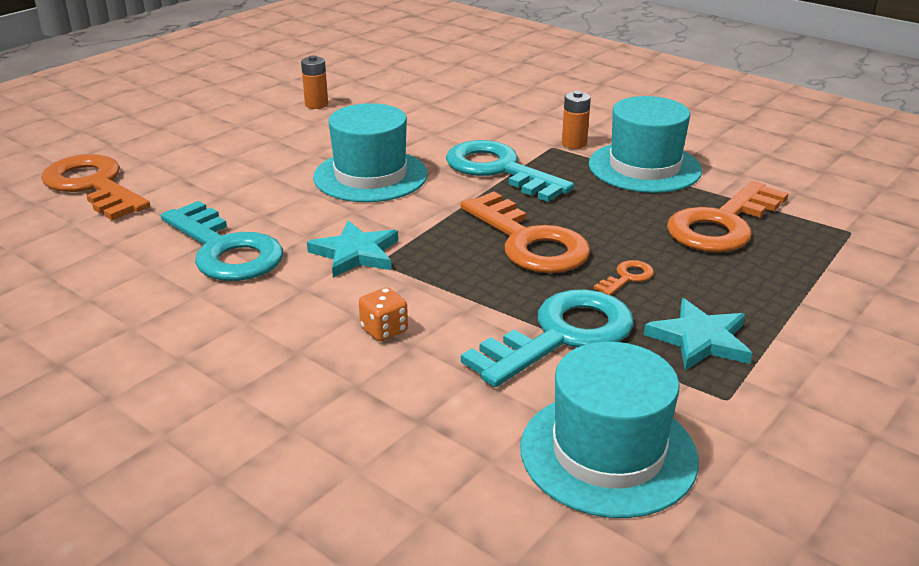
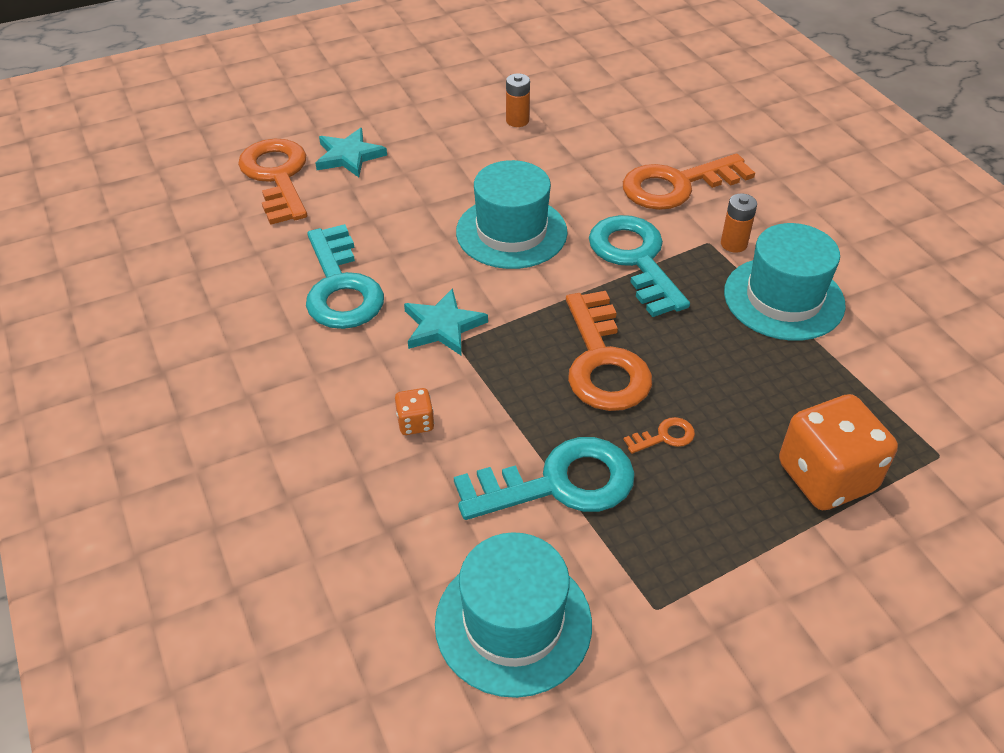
camera: 25 degrees right, 15 degrees up
(700, 339) = (680, 534): turquoise star -> turquoise star (349, 156)
(722, 224) = (808, 401): orange key -> orange key (676, 185)
(781, 268) = (826, 477): none -> orange dice

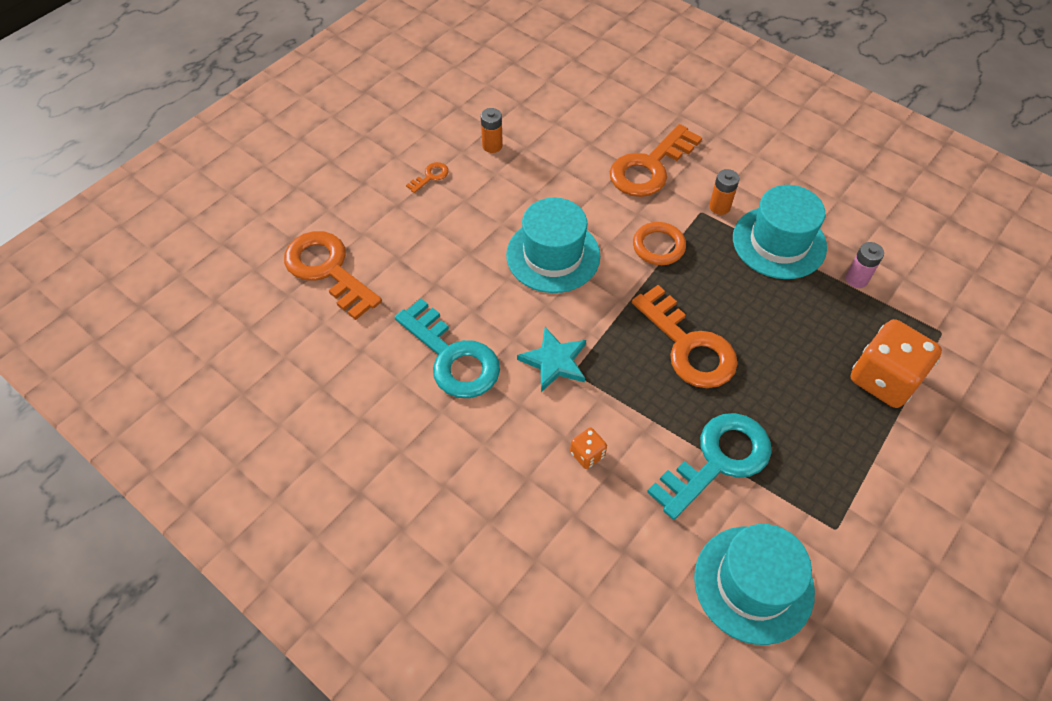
camera: 25 degrees left, 10 degrees up
(349, 156) = (376, 228): turquoise star -> none
(635, 259) = (658, 246): turquoise key -> orange ring
(665, 437) = (765, 391): orange key -> orange key (431, 176)
(859, 364) = (856, 279): none -> pink battery

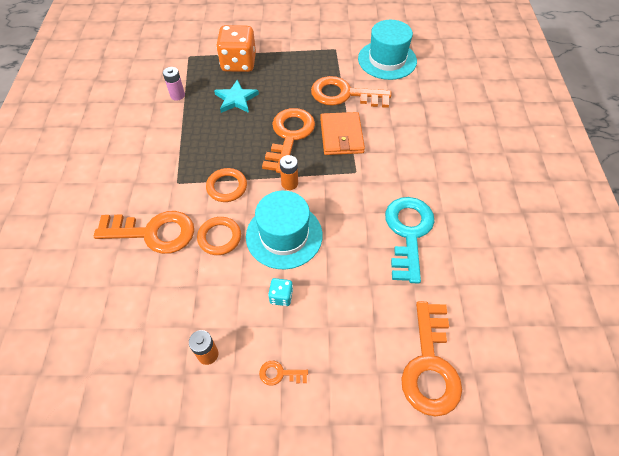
camera: 130 degrees left, 0 degrees up
(492, 215) = (281, 296): none -> turquoise dice
(554, 361) = (358, 184): turquoise star -> turquoise star (236, 99)
(587, 454) = (394, 138): orange dice -> none
(598, 208) = (219, 237): none -> orange ring
(642, 399) = (341, 136): none -> orange wallet
(718, 460) = (344, 94): turquoise key -> orange key
(719, 207) = (165, 176): orange battery -> orange battery (289, 183)
(779, 242) = (174, 136): turquoise hat -> none

